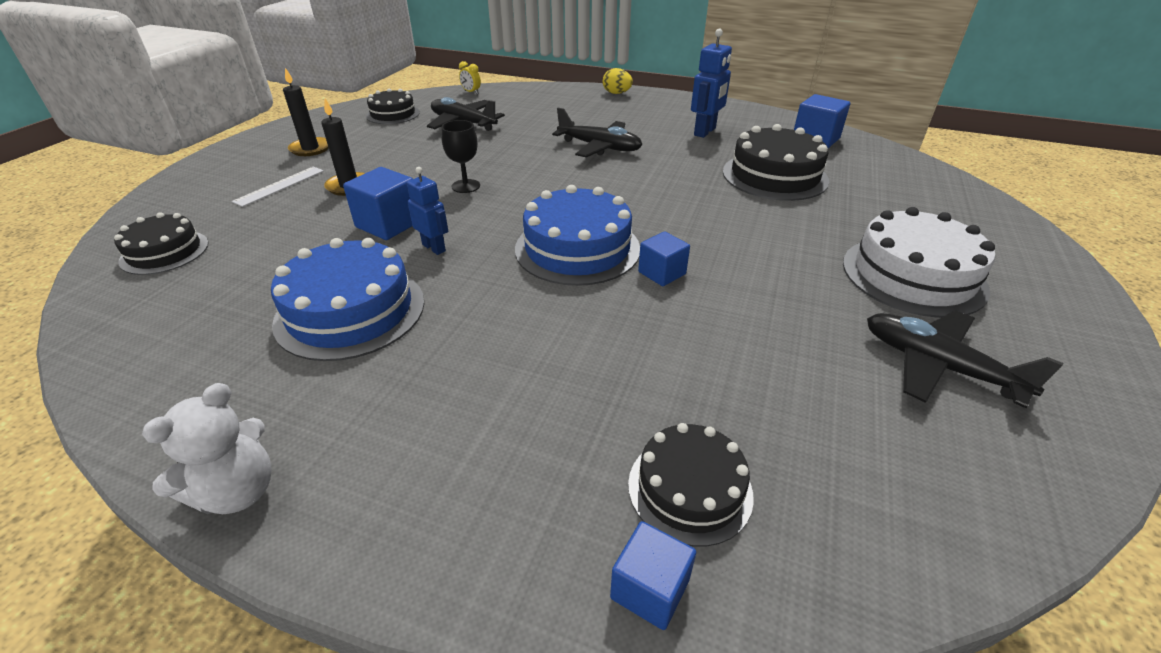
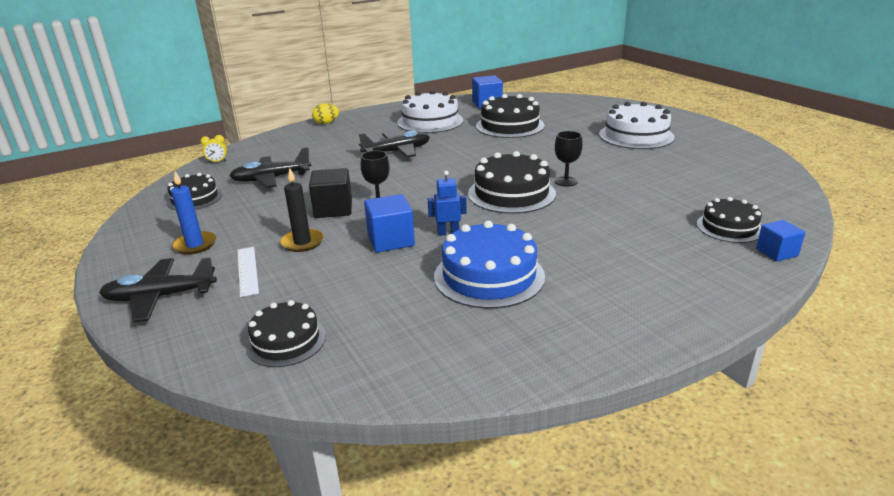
camera: 50 degrees left, 10 degrees down
(238, 491) = (634, 343): white teddy bear -> none
(310, 149) = (195, 245): black candle -> blue candle
(430, 172) = (333, 209): none -> black cube
(577, 248) = (511, 193): blue cake -> black cake
(662, 273) = (566, 181): blue cube -> black goblet
(705, 132) = (430, 121): blue robot -> white cake
(938, 366) = (700, 157): black plane -> black plane (160, 297)

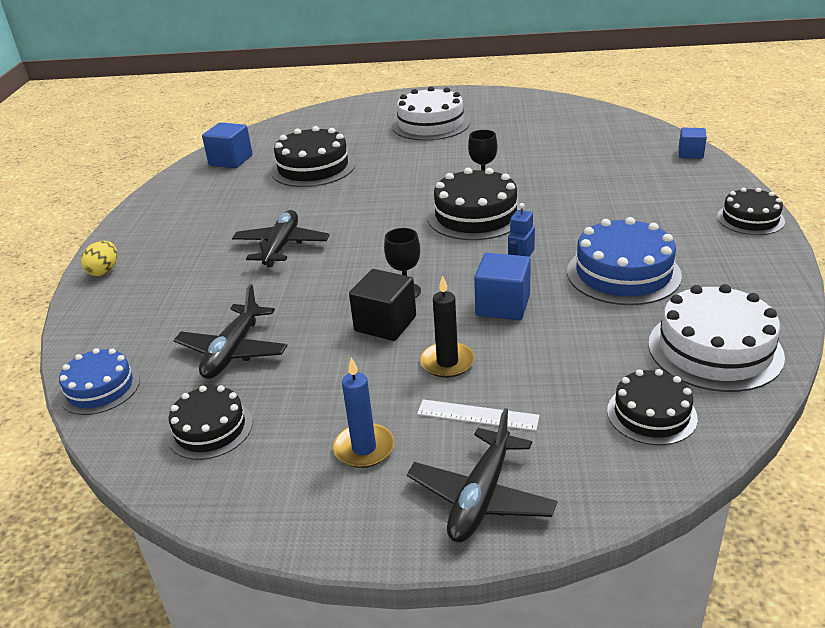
camera: 55 degrees left, 5 degrees up
(217, 162) = (100, 388): yellow clock -> blue cake
(430, 121) = (224, 204): white cake -> white cake (714, 349)
(729, 227) = (639, 154): black cake -> black cake (750, 219)

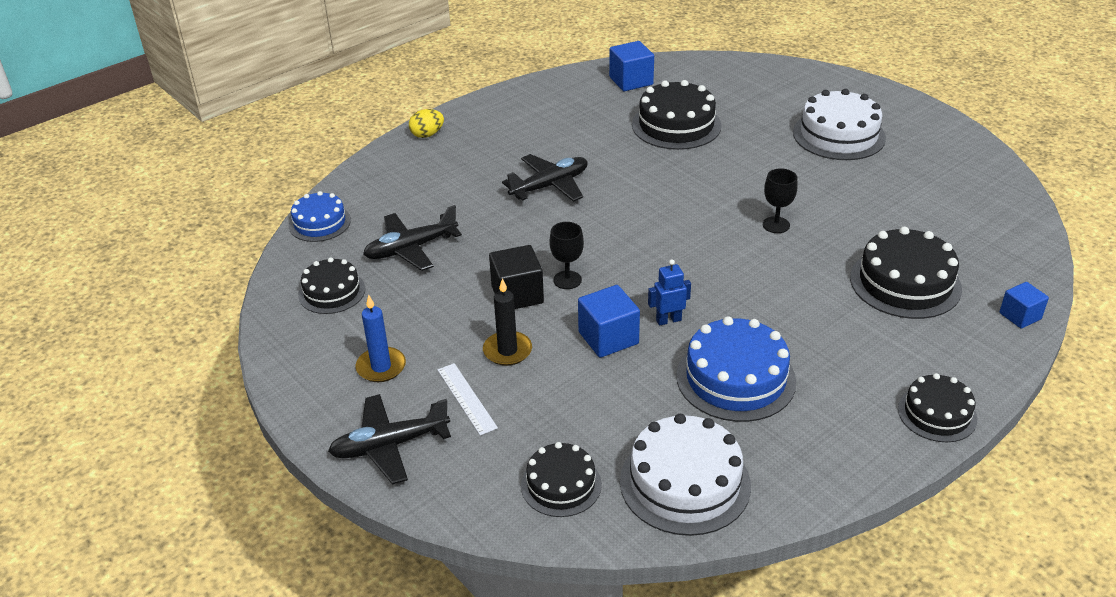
camera: 45 degrees right, 5 degrees up
(475, 215) = (719, 250): black cake -> black cake (905, 283)

